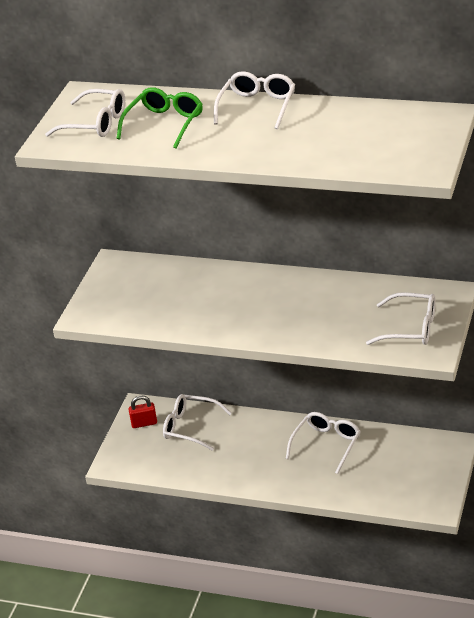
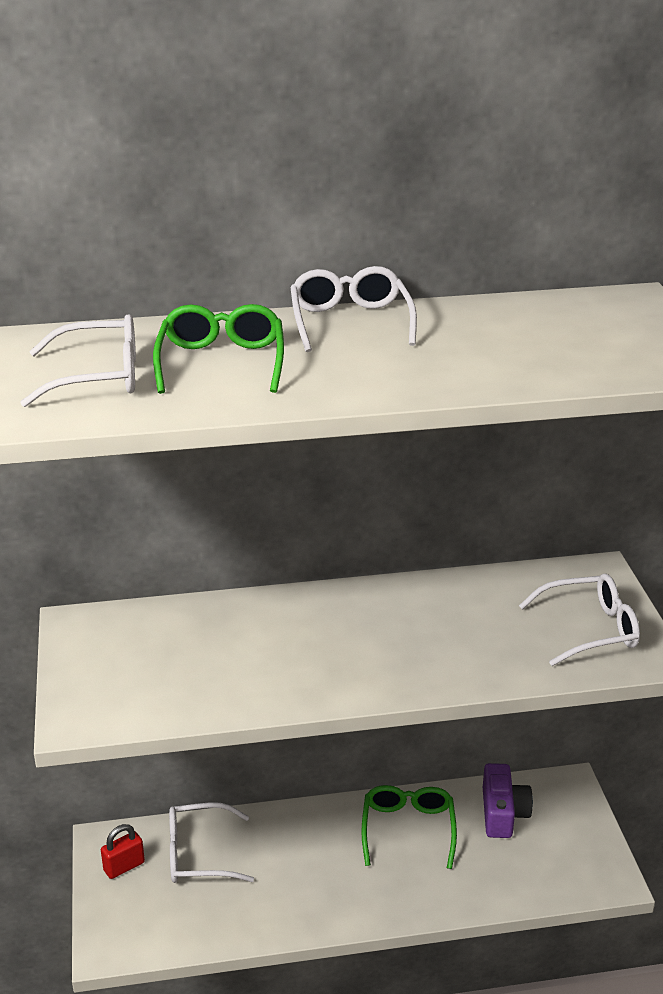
camera: 30 degrees left, 5 degrees down
(326, 445) = (408, 829): white glasses -> green glasses
(395, 450) = (503, 813): none -> purple camera

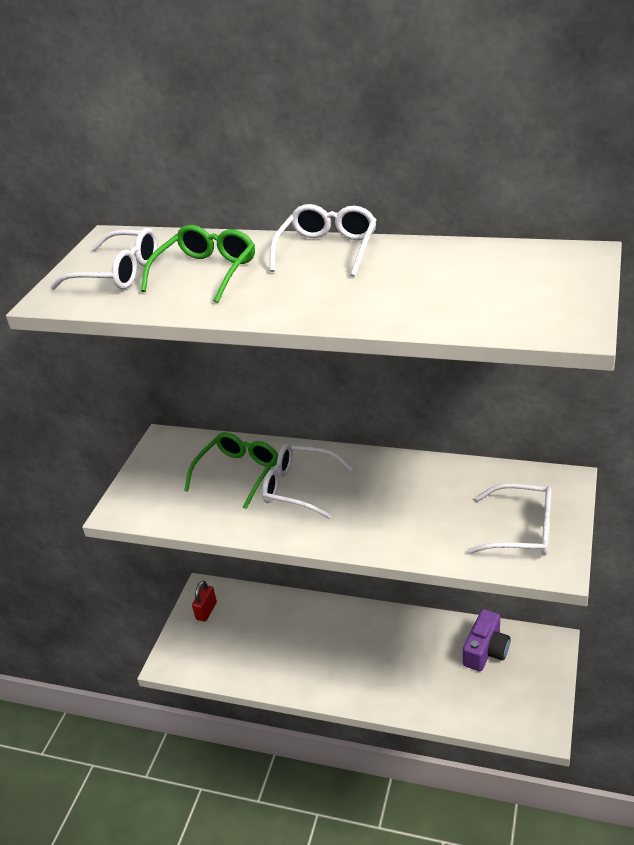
camera: 30 degrees right, 5 degrees up
(124, 866) = (206, 611): red padlock -> red padlock turned 60 degrees counterclockwise
(199, 854) = (257, 616): white glasses -> white glasses (299, 487)
(408, 829) = (408, 642): green glasses -> green glasses (238, 473)

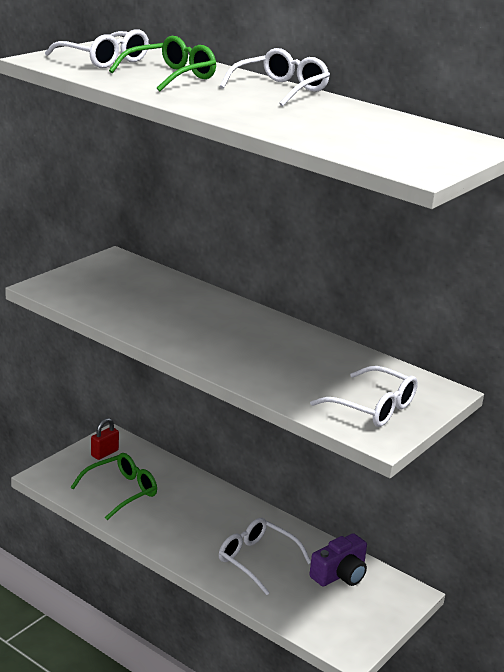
camera: 15 degrees right, 10 degrees down
(238, 473) = (159, 296): green glasses -> green glasses (121, 491)
(299, 487) = (203, 321): white glasses -> white glasses (257, 560)

